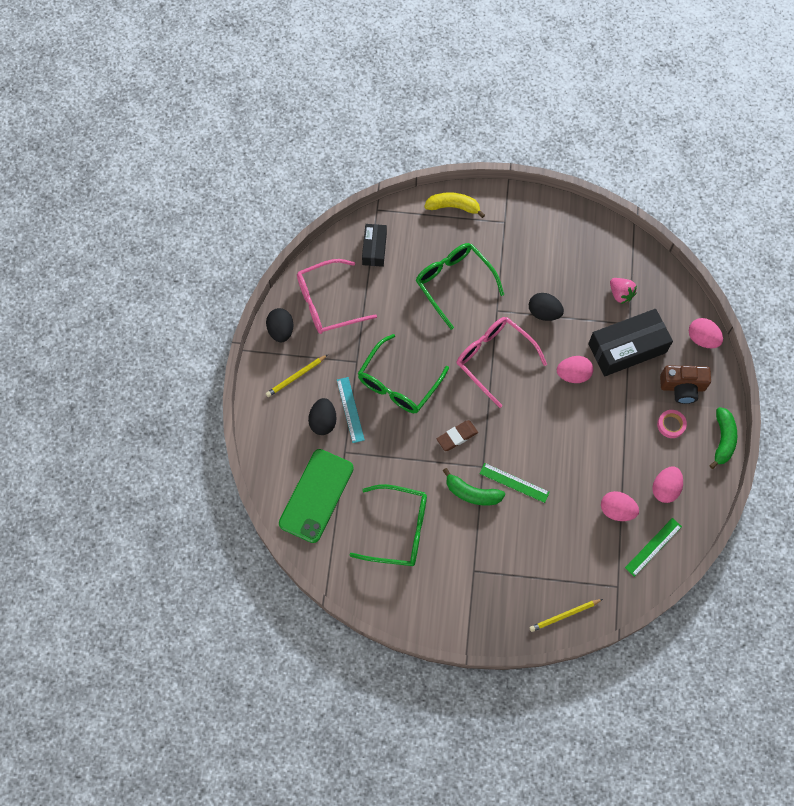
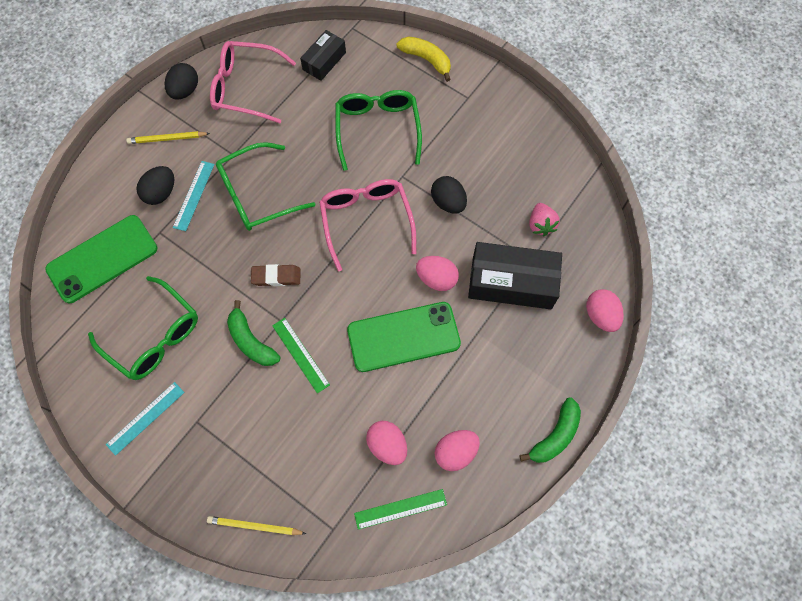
camera: 30 degrees right, 0 degrees up
(435, 589) = (145, 418): none -> turquoise ruler
(577, 429) = (403, 337): none -> green phone
(671, 425) = (507, 387): pink tape -> none
(682, 387) = (546, 355): brown camera -> none

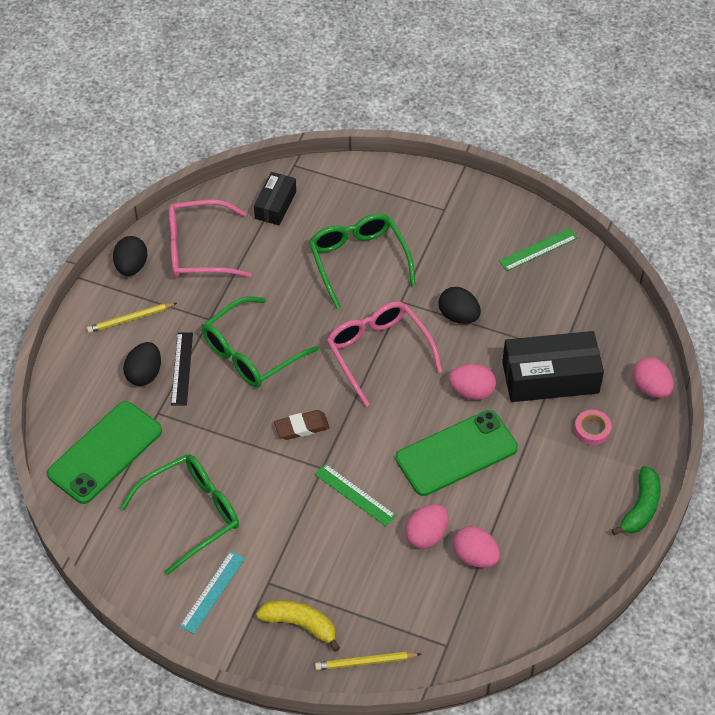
camera: 15 degrees left, 15 degrees down
(154, 336) = (191, 514): green glasses -> green glasses turned 60 degrees counterclockwise
(194, 195) = (182, 368): turquoise ruler -> black ruler
(251, 341) = (297, 494): green banana -> none
(400, 509) = (508, 610): green ruler -> green ruler (538, 249)
(426, 60) = (387, 181): yellow banana -> yellow banana (300, 624)
(455, 452) = (546, 546): pink egg -> pink egg (426, 535)
(534, 344) = (592, 429): none -> pink tape
(540, 225) = (562, 316): pink strawberry -> none

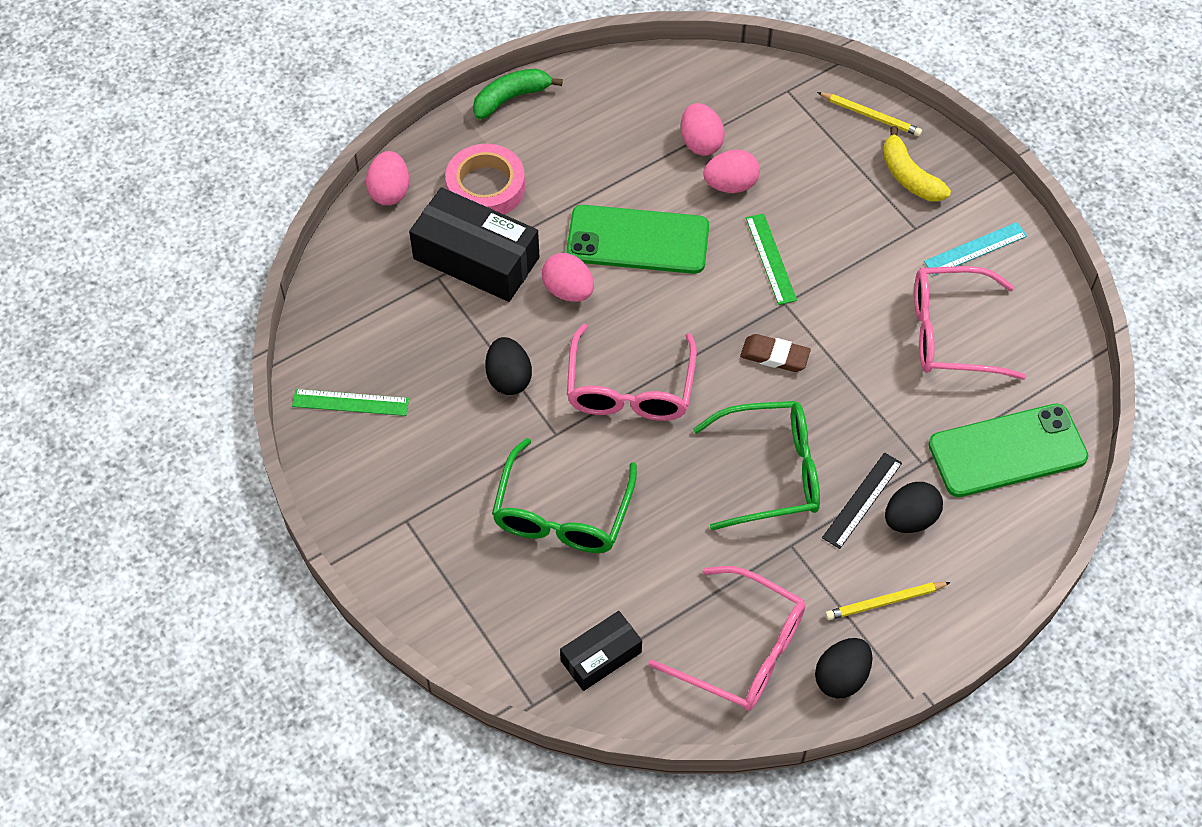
camera: 145 degrees left, 5 degrees up
(130, 319) = (885, 602): yellow pencil -> yellow pencil turned 150 degrees clockwise
(191, 514) = (951, 333): green glasses -> pink glasses
(592, 429) = (486, 187): pink tape -> pink tape, size x1.84

